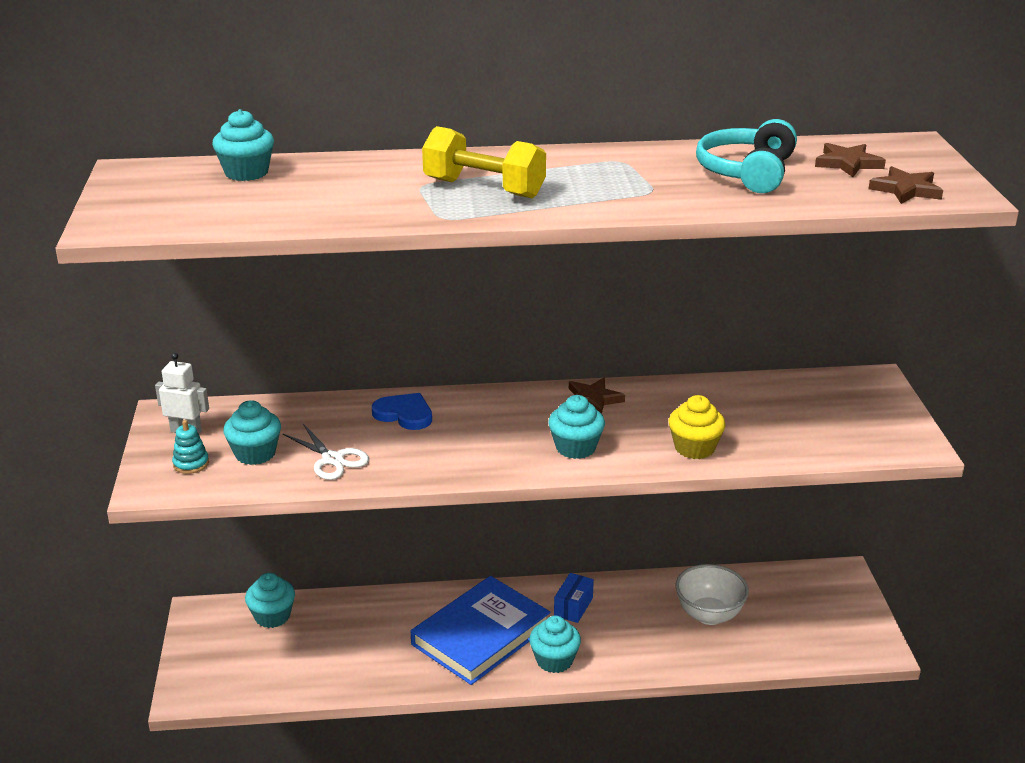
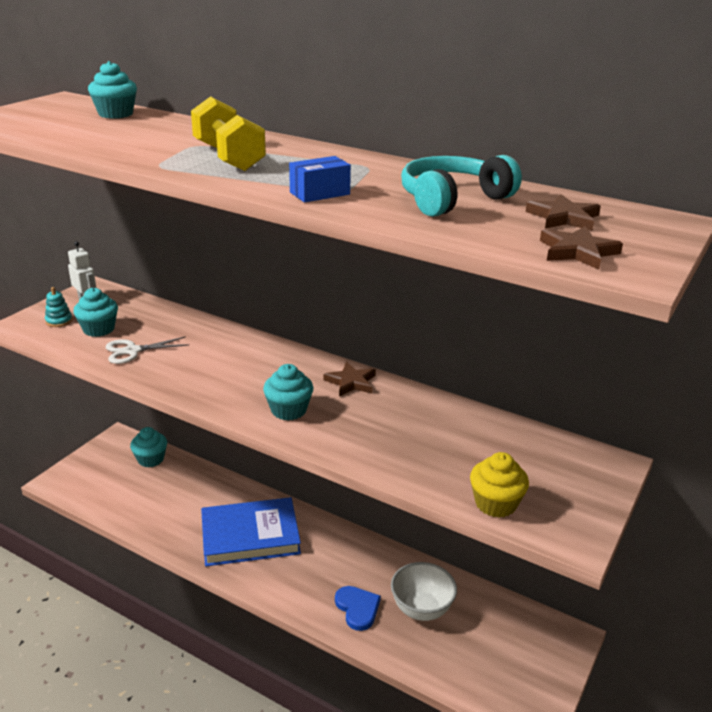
camera: 35 degrees right, 0 degrees up
(333, 459) = (132, 351): white scissors -> white scissors turned 75 degrees clockwise
(404, 414) = (216, 341): blue heart -> blue heart (357, 608)
(554, 660) = (275, 580): turquoise cupcake -> none
(573, 607) = (331, 549): blue box -> blue box (320, 193)
(694, 448) = (374, 450): yellow cupcake -> yellow cupcake (495, 503)

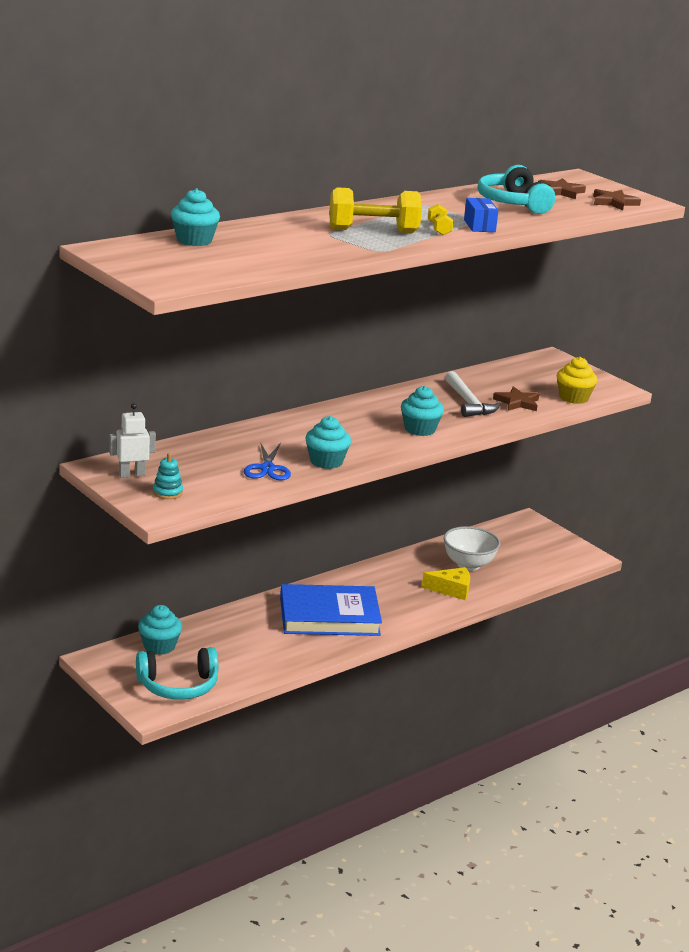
camera: 70 degrees left, 5 degrees down
(95, 484) = (178, 686): none -> turquoise headphones
(99, 329) = (206, 477): turquoise cupcake -> turquoise cupcake (326, 461)
(132, 351) = (267, 469): white scissors -> blue scissors
(250, 536) = (329, 616): blue book -> blue book turned 75 degrees clockwise
(276, 179) = (439, 229): none -> yellow dumbbell
(351, 382) = (394, 400): brown star -> brown star (517, 402)
(357, 608) = (451, 590): blue heart -> yellow cheese
(394, 427) = (468, 402): none -> white hammer

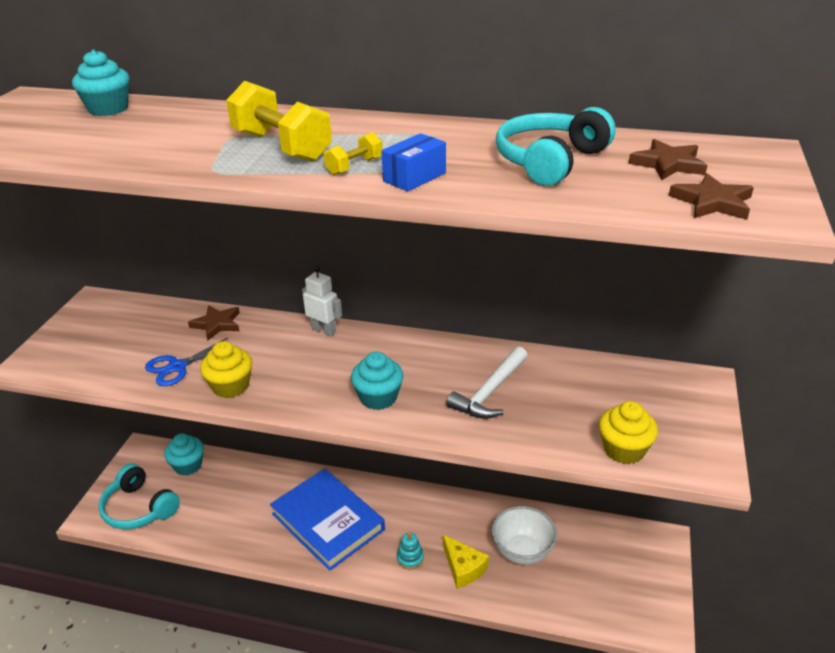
camera: 55 degrees right, 10 degrees up
(132, 474) = (94, 319): white robot -> white robot (324, 330)
(167, 492) = (74, 348): turquoise stacking toy -> turquoise stacking toy (410, 558)
(326, 461) = (230, 386): turquoise cupcake -> yellow cupcake
(517, 402) = (543, 420): brown star -> brown star (217, 324)

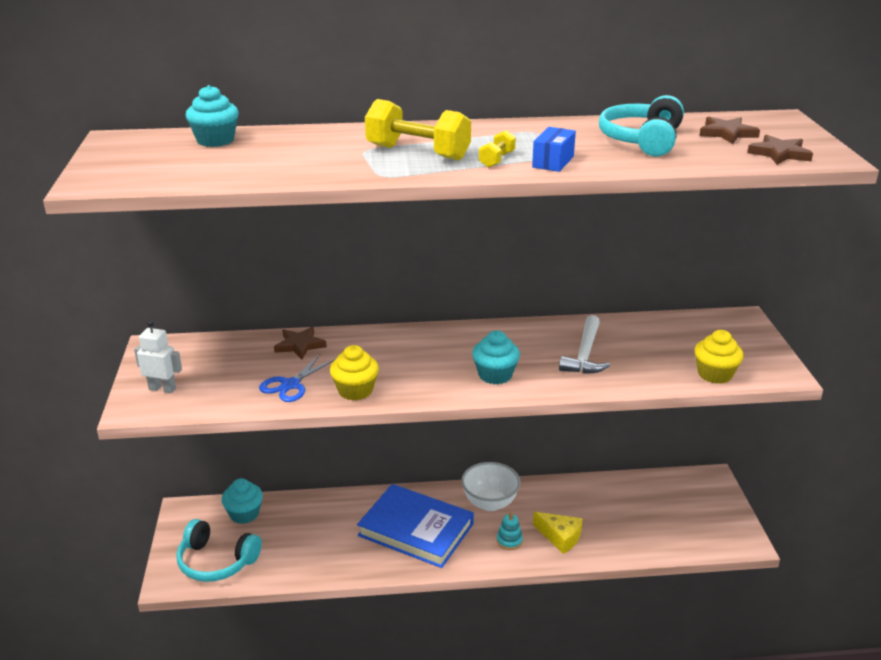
camera: 20 degrees left, 5 degrees down
(324, 330) = (406, 333): white robot -> white robot (162, 389)
(522, 551) = (603, 513): white bowl -> white bowl (490, 503)

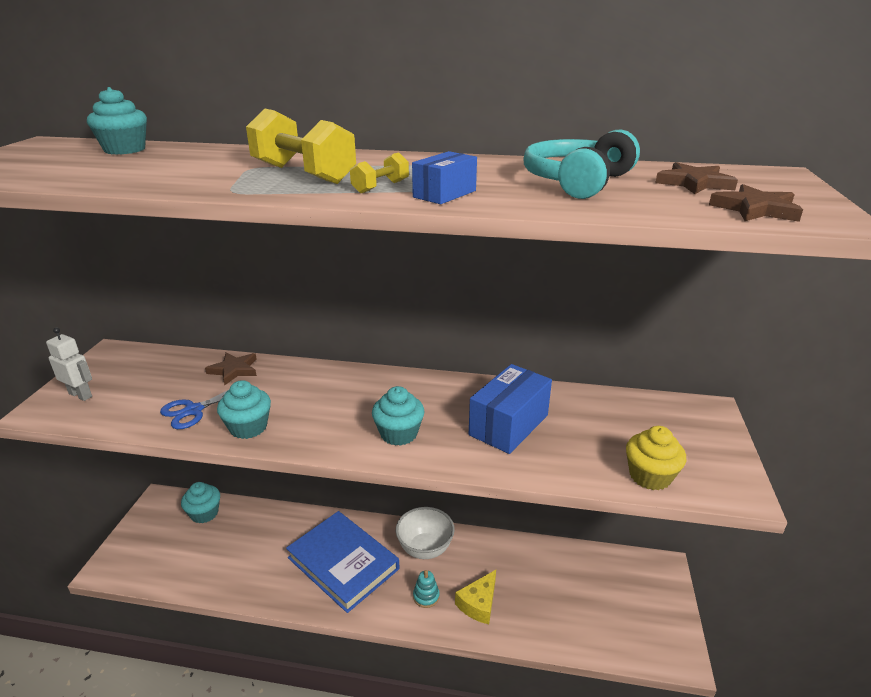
camera: 15 degrees right, 0 degrees up
(216, 561) = (154, 558): turquoise headphones -> none
(355, 390) = (248, 427): yellow cupcake -> turquoise cupcake
(560, 537) = (479, 604): yellow cheese -> yellow cheese turned 75 degrees clockwise
(585, 354) = (508, 425): white hammer -> blue box

